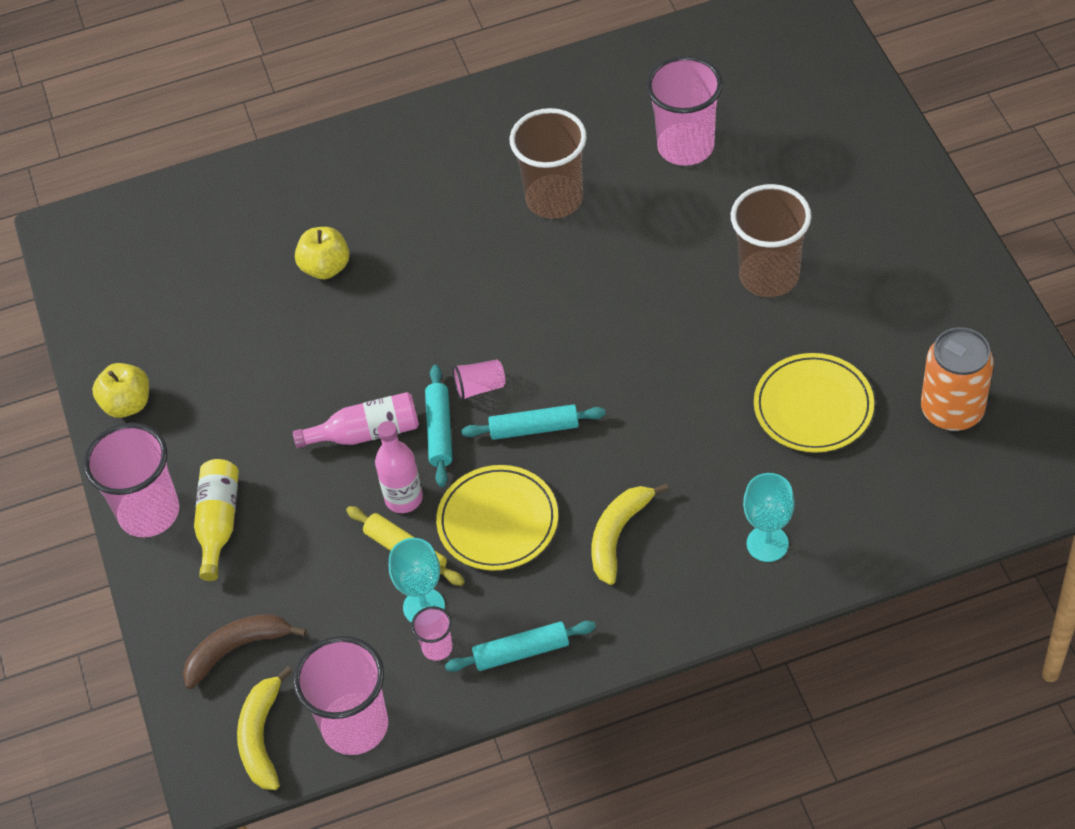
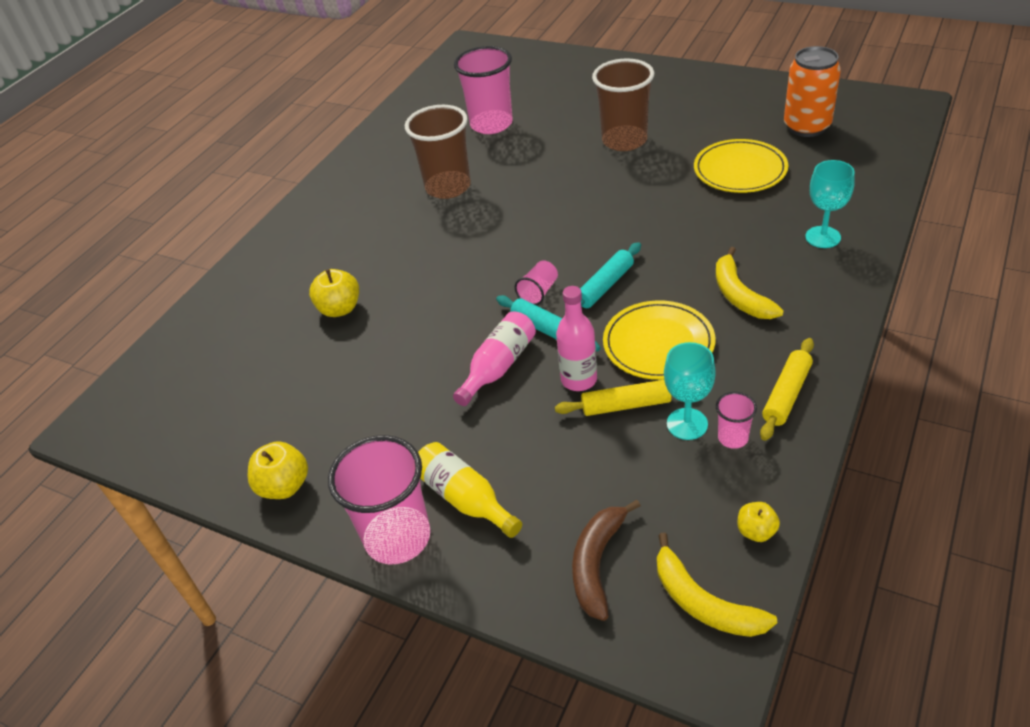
camera: 45 degrees left, 10 degrees down
(355, 726) = (756, 531): pink cup -> yellow apple
(521, 652) = (787, 395): turquoise rolling pin -> yellow rolling pin

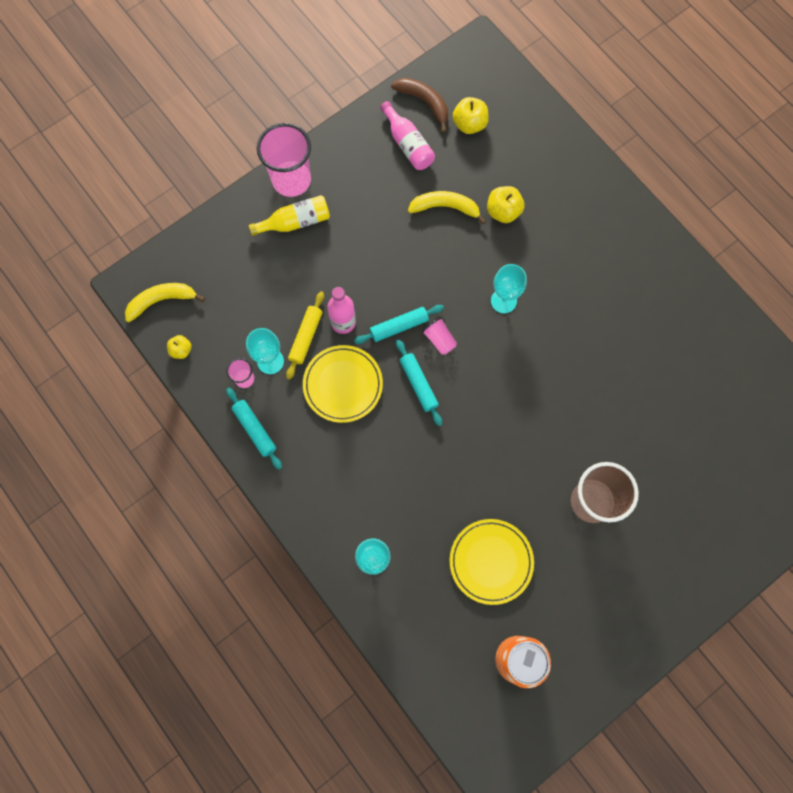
camera: 110 degrees right, 30 degrees up
(284, 486) = (363, 137): yellow apple -> yellow apple (469, 124)
(448, 187) = (609, 336): brown cup -> none
(456, 265) = (503, 301): none -> turquoise goblet
(491, 124) = (687, 411): pink cup -> none
(498, 367) = (384, 283): pink bottle -> pink bottle (408, 144)
(597, 563) = (214, 265): brown banana -> brown banana (424, 103)
(739, 295) = (353, 462): yellow banana -> yellow banana (445, 207)
(787, 395) = (254, 429): yellow rolling pin -> turquoise rolling pin

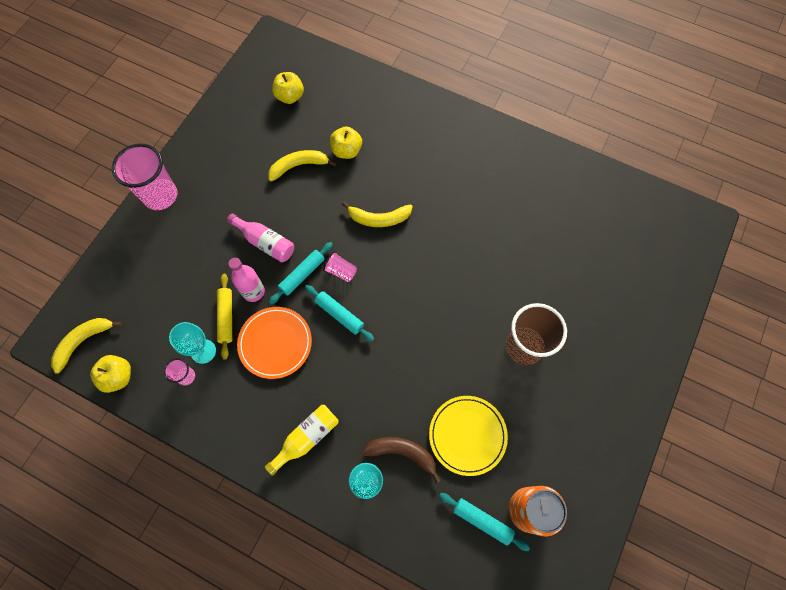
camera: 25 degrees left, 5 degrees down
(181, 350) = (118, 376): yellow apple -> yellow apple, size x1.60
(254, 429) = (213, 416): turquoise rolling pin -> turquoise rolling pin (482, 521)
(295, 222) = (177, 227): yellow bottle -> yellow bottle (306, 438)
(343, 385) = (275, 343): yellow plate -> orange plate
(408, 144) = (247, 130): pink bottle -> pink bottle (265, 242)
(424, 103) = (246, 94): brown banana -> brown banana (402, 453)
(503, 301) = (378, 218): turquoise goblet -> yellow banana

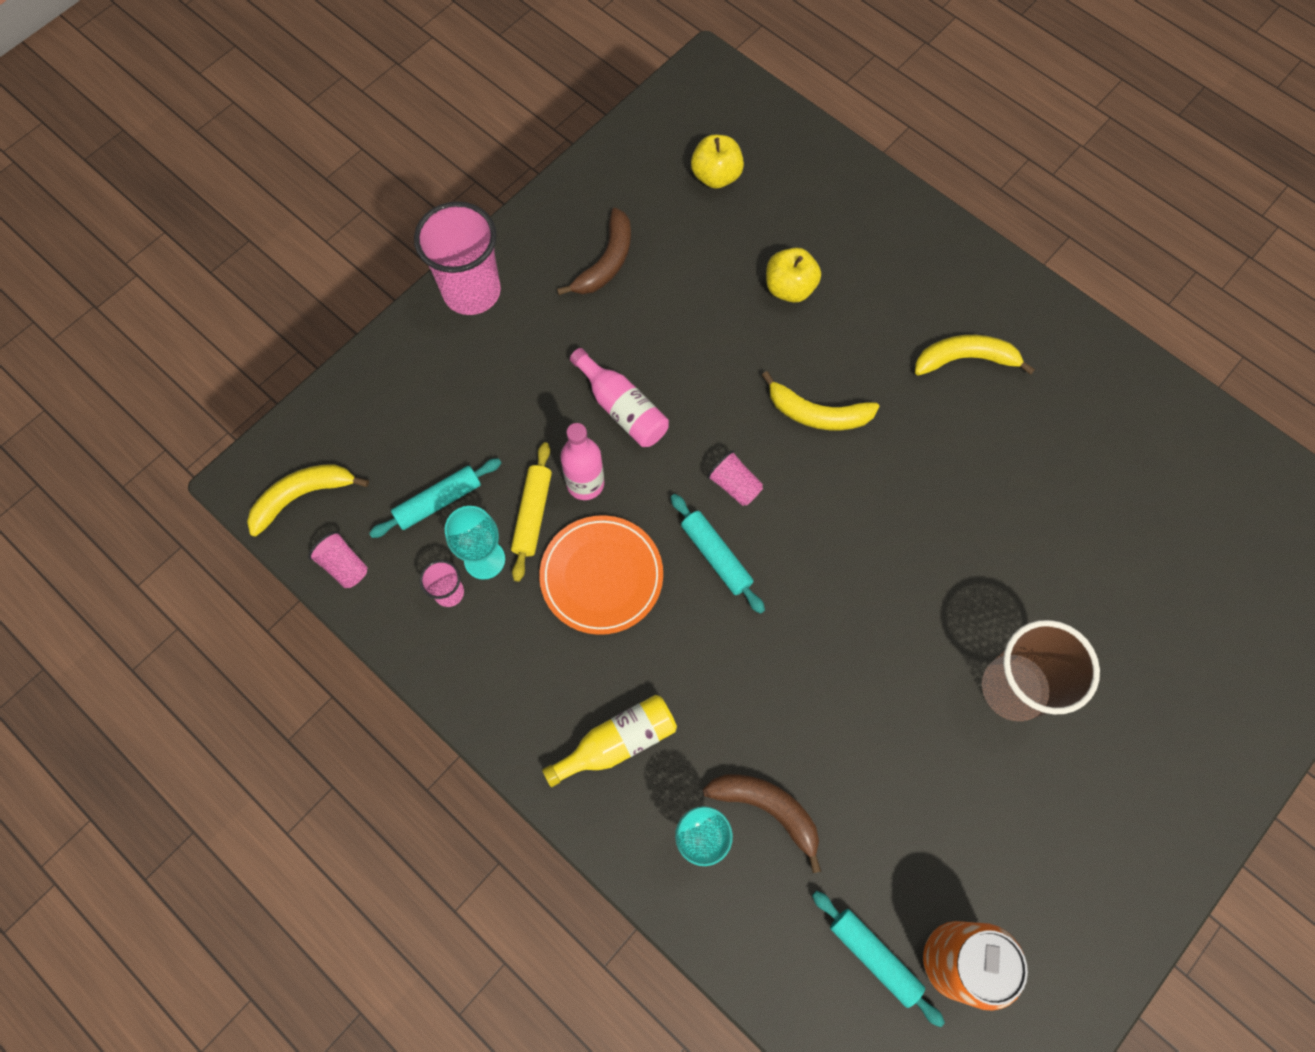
camera: 15 degrees right, 0 degrees up
(118, 376) = (344, 565): yellow apple -> pink cup
(237, 160) = (606, 262): none -> brown banana
(299, 166) = (705, 295): yellow banana -> yellow banana (965, 359)
(302, 275) = (670, 475): turquoise rolling pin -> turquoise rolling pin (438, 501)
(467, 435) = (882, 810): yellow plate -> none

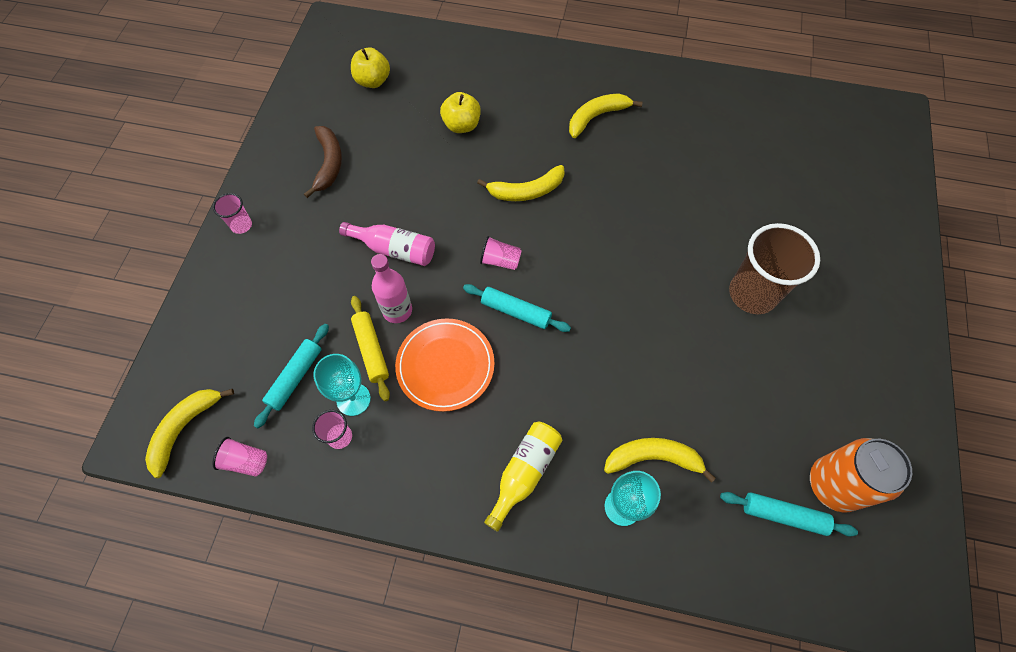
camera: 30 degrees left, 5 degrees down
(472, 291) = (241, 225): pink cup -> pink cup, size x0.47
(768, 809) = (653, 458): brown banana -> yellow banana

